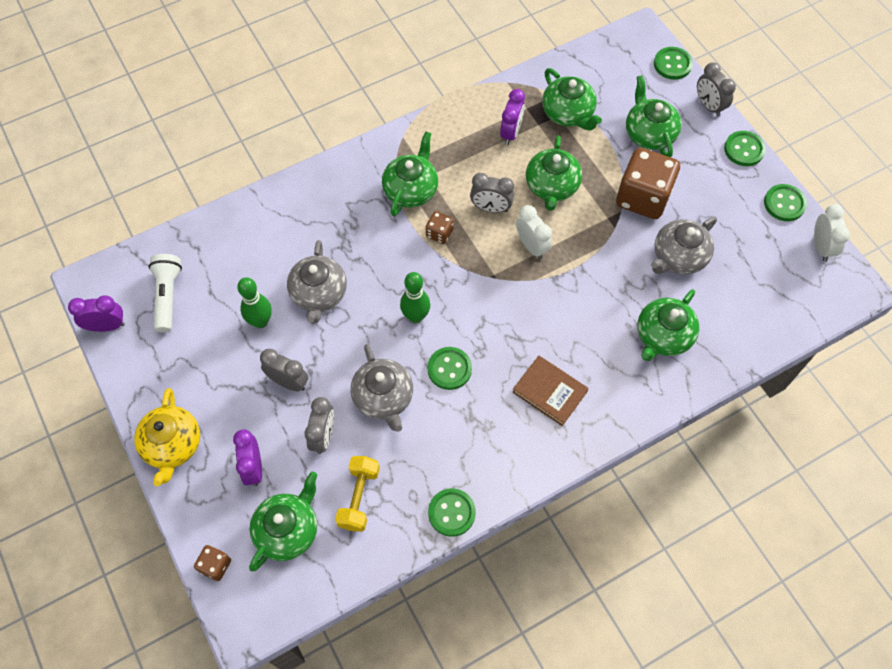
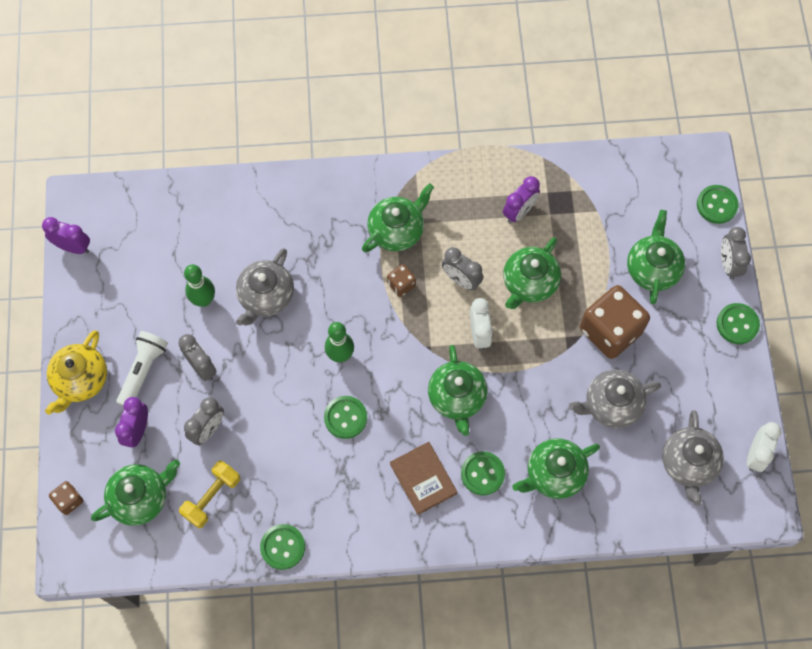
camera: 25 degrees right, 5 degrees up
(168, 296) = (136, 241): white flashlight -> white flashlight (143, 370)
(383, 398) = (275, 418): grey teapot -> grey teapot (688, 463)
(568, 113) = (585, 214): green teapot -> green teapot (457, 397)
(784, 204) = (745, 396): green button -> green button (482, 474)

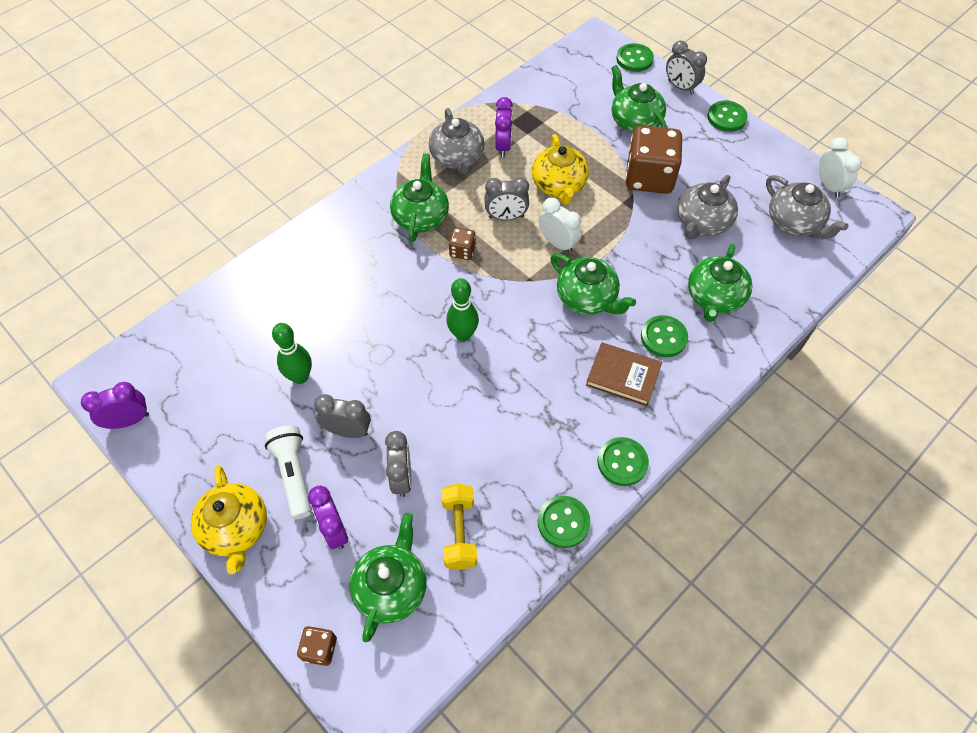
camera: 40 degrees left, 10 degrees down
(265, 296) = (355, 336): grey teapot -> grey teapot (457, 158)
(345, 418) = (514, 378): green button -> green button (622, 462)
(529, 283) = (559, 186): green teapot -> yellow teapot

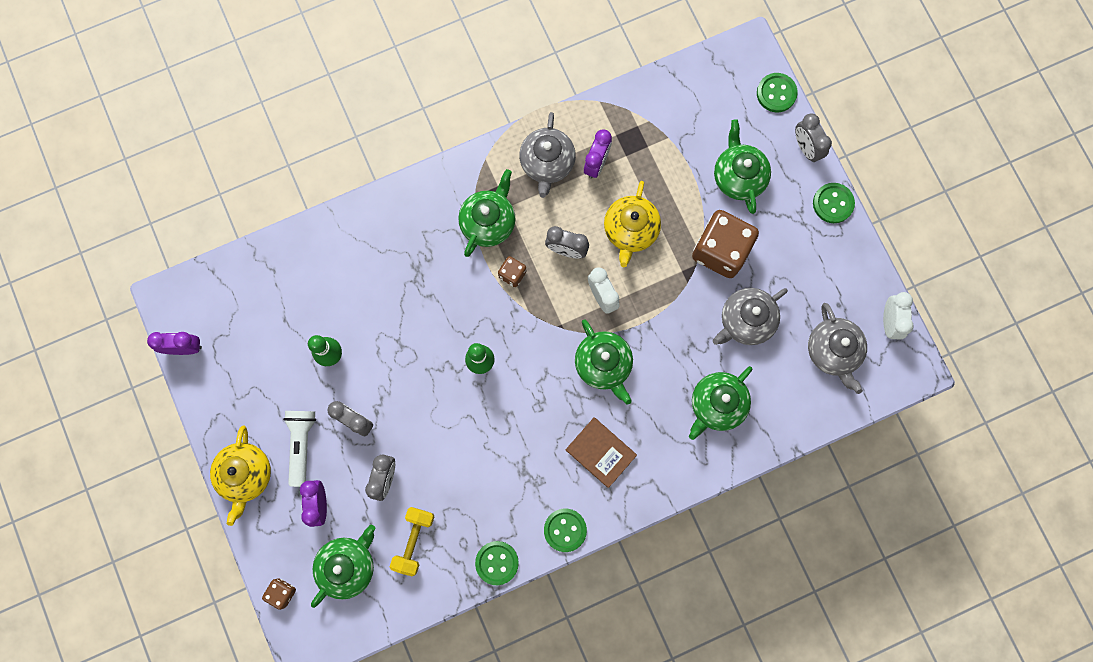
camera: 20 degrees right, 20 degrees up
(663, 337) = (652, 428): green button -> none

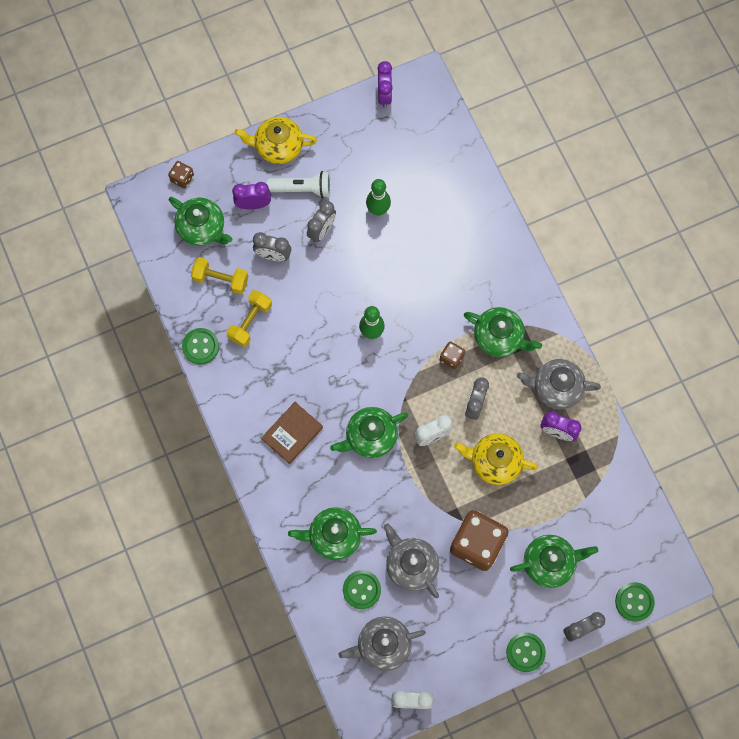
camera: 90 degrees right, 5 degrees down
(467, 504) = (250, 322): none -> yellow dumbbell
(565, 530) = (226, 403): green button -> green button (361, 589)
(716, 404) = (333, 536): green teapot -> green teapot turned 45 degrees counterclockwise

